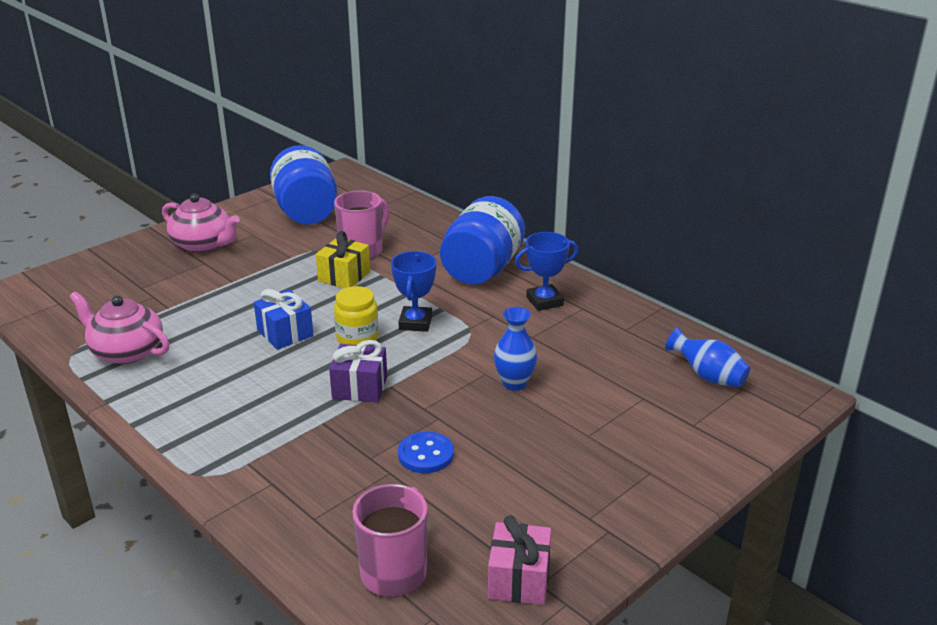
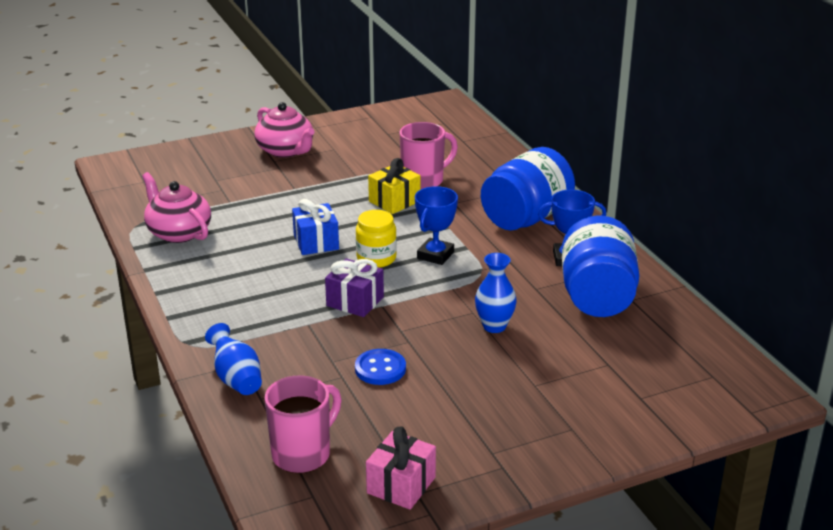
camera: 20 degrees right, 0 degrees up
(306, 212) = (392, 136): blue jar -> blue jar (597, 297)
(707, 376) = (684, 358): blue vase -> blue vase (236, 378)

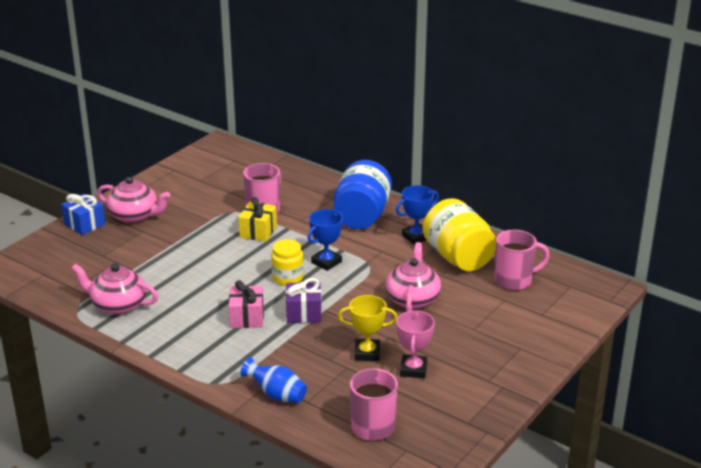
camera: 30 degrees left, 0 degrees up
(316, 242) = (232, 279): blue gift -> blue gift (84, 224)
(380, 369) = (367, 353): blue button -> yellow trophy
(401, 485) = (454, 421): pink gift -> pink gift (247, 317)
(414, 406) = (413, 369): none -> pink trophy
(435, 255) = (326, 262): blue trophy -> blue trophy turned 45 degrees clockwise
(494, 326) = (412, 299): blue vase -> pink teapot
(597, 297) = (458, 257): blue jar -> yellow jar
(643, 346) = (514, 281): none -> pink mug

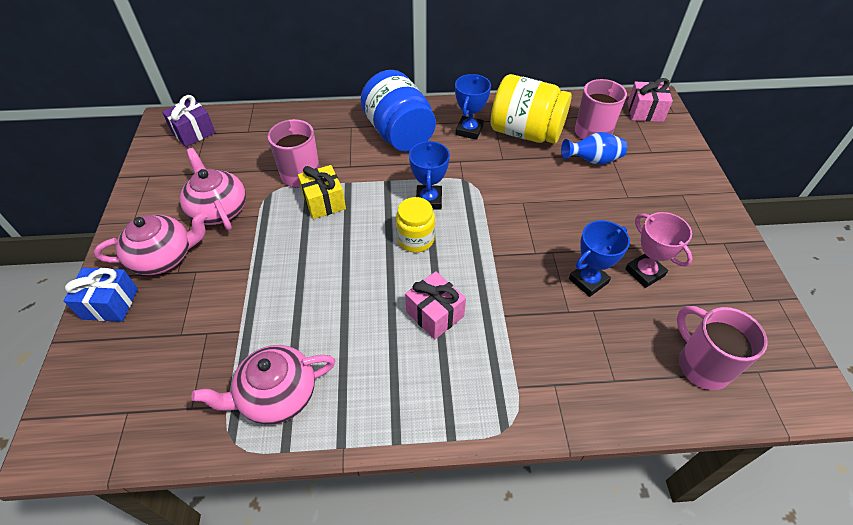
camera: 40 degrees left, 20 degrees up
(276, 394) = (580, 394): blue vase -> blue vase (592, 160)
(304, 313) = (480, 272): purple gift -> purple gift (193, 132)
(367, 353) = (588, 281): yellow trophy -> blue trophy
(412, 299) = (546, 196): pink teapot -> pink teapot (218, 209)
(583, 289) = (645, 112): none -> pink gift

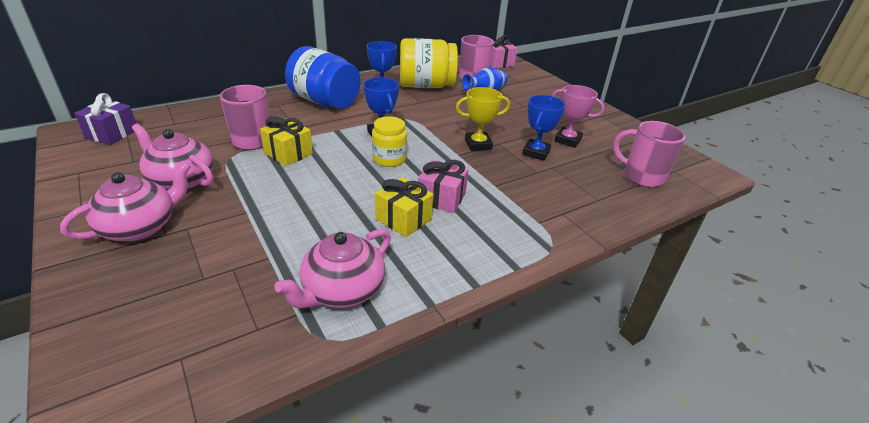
camera: 30 degrees left, 15 degrees down
(110, 304) = (95, 278): blue gift -> none
(380, 329) = (403, 219): none -> yellow gift
(526, 246) = (478, 144): none -> yellow trophy

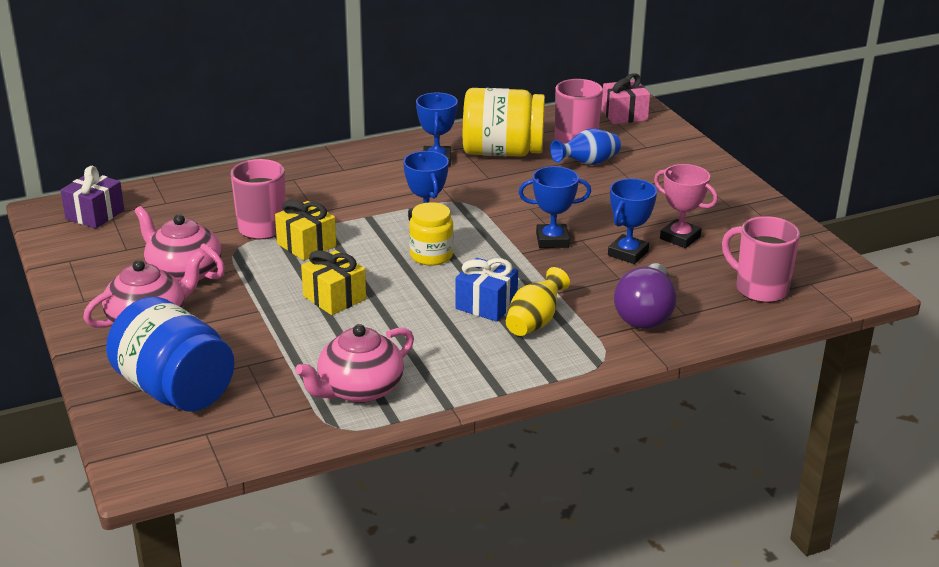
camera: 10 degrees right, 5 degrees down
(325, 102) = (356, 175): blue jar -> blue jar (175, 390)
(403, 219) = (436, 326): yellow gift -> yellow gift (334, 298)
(441, 198) = (486, 305): pink gift -> blue gift
(478, 144) = (552, 240): yellow trophy -> blue trophy
(484, 212) = (535, 322): none -> yellow vase
(568, 201) = (645, 314): none -> purple light bulb

